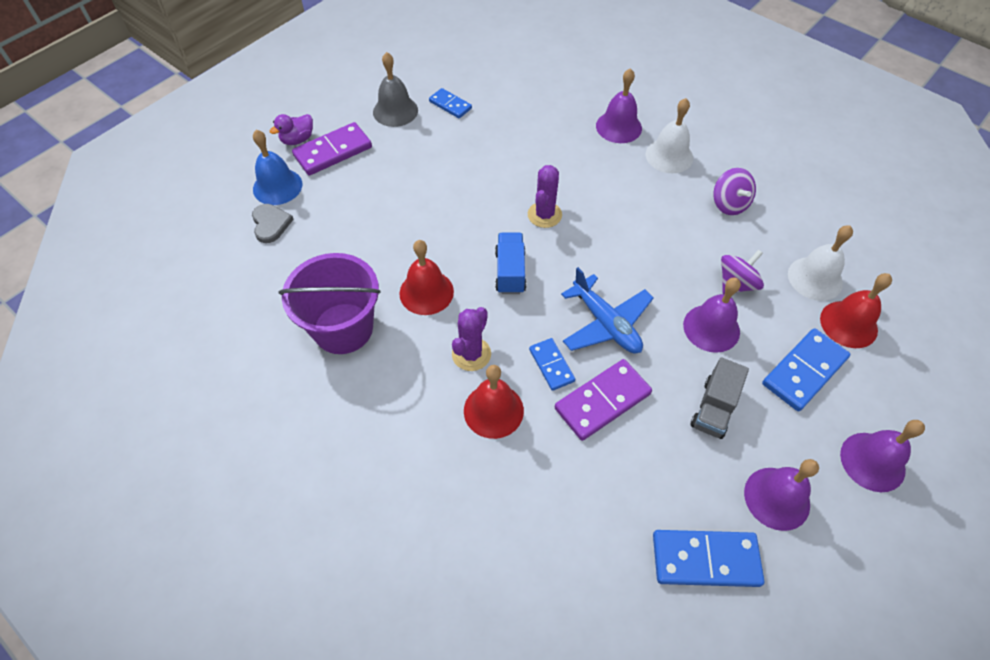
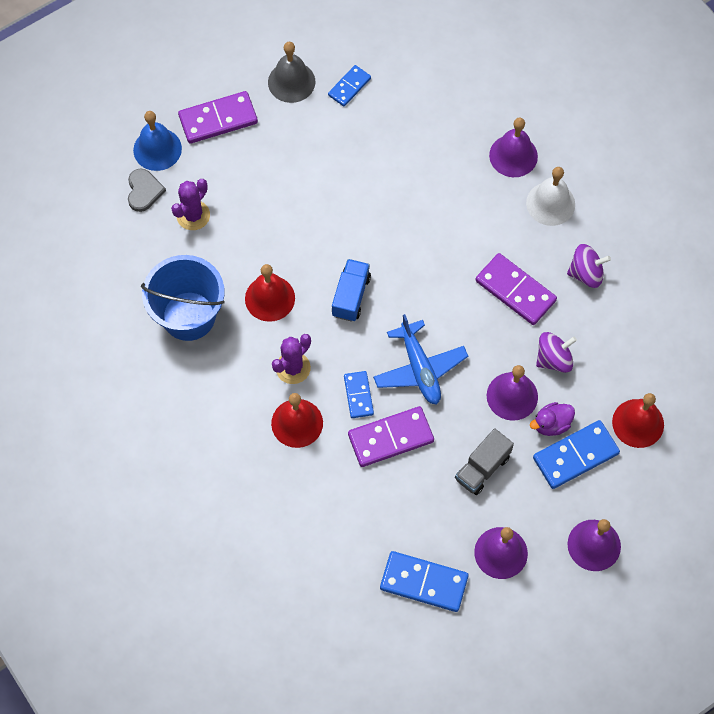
camera: 15 degrees right, 10 degrees up
(297, 139) = (186, 96): purple duck -> purple duck (551, 424)
(343, 328) = (189, 316): purple bucket -> blue bucket
(450, 105) = (349, 87): blue domino -> blue domino turned 75 degrees clockwise
(544, 215) = (402, 242): purple cactus -> purple cactus (193, 215)
(670, 232) = (515, 290): none -> purple domino
(729, 204) = (586, 273): purple spinning top -> purple spinning top turned 90 degrees counterclockwise
(815, 278) = (630, 371): white bell -> none

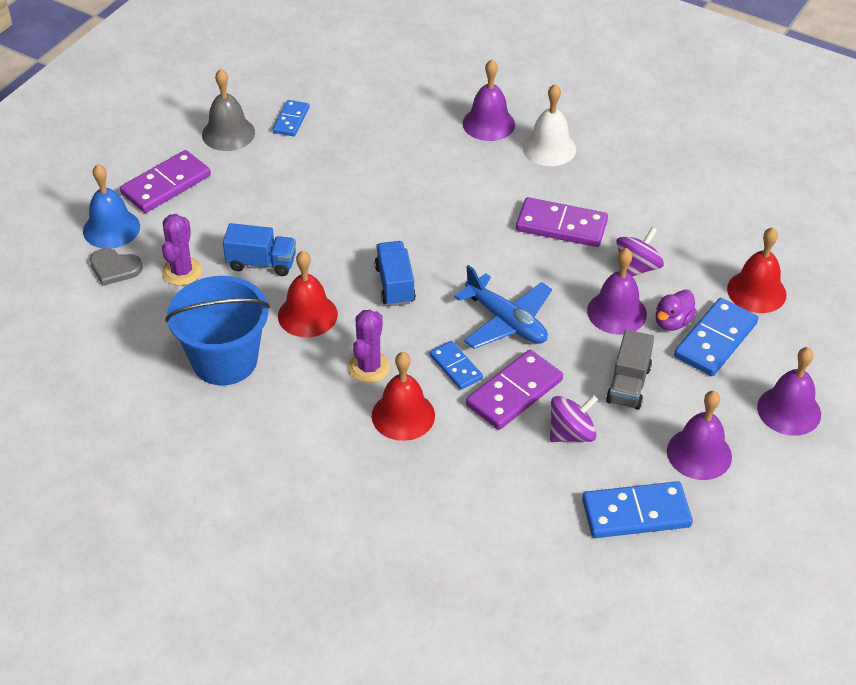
camera: 25 degrees left, 20 degrees down
(144, 191) = (114, 268): grey heart -> grey heart turned 135 degrees clockwise
(258, 231) = (261, 263): none -> blue truck
(586, 273) = (621, 190): purple spinning top -> purple spinning top (571, 433)

